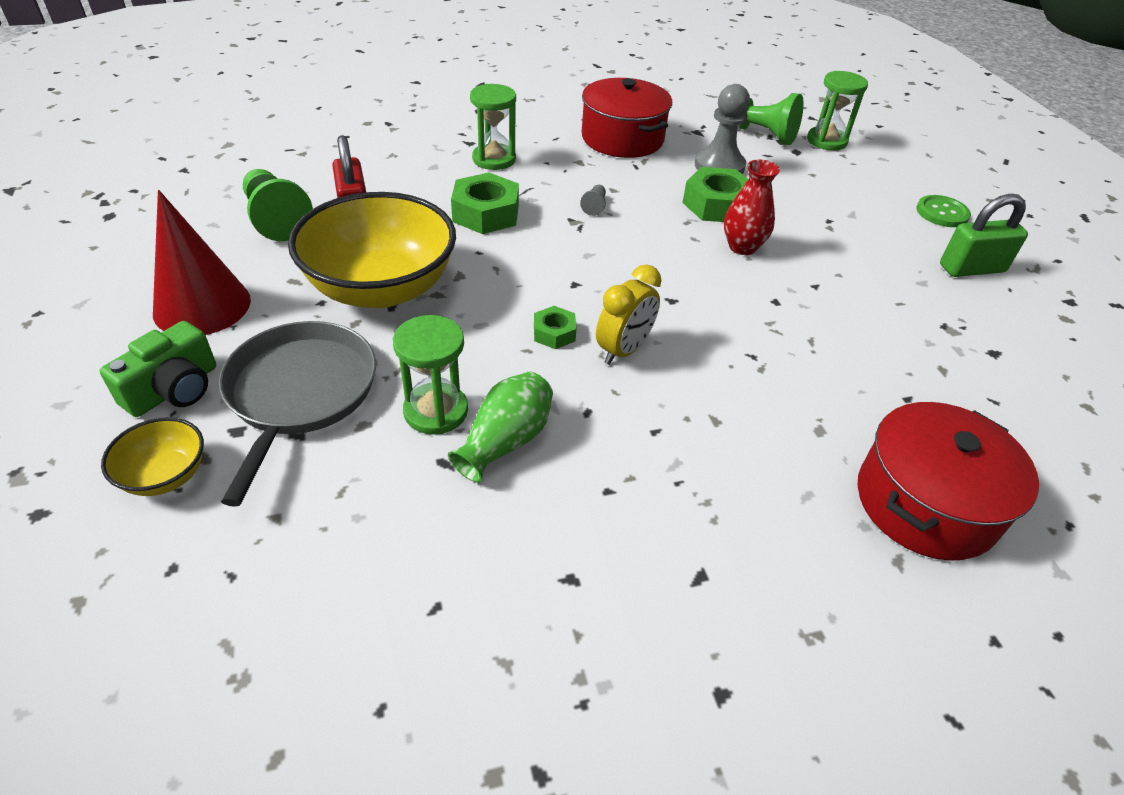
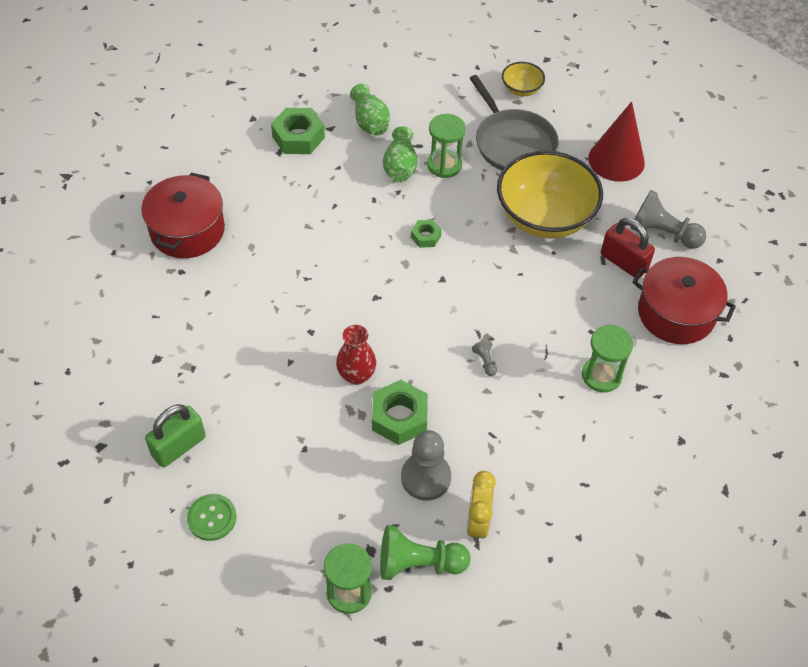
camera: 150 degrees right, 10 degrees up
(174, 389) = (567, 118): green camera -> none
(276, 219) = (662, 233): green pawn -> grey pawn
(486, 213) = (549, 311): green nut -> green nut (298, 137)
(486, 552) = (370, 122): none -> green vase
(622, 138) = (531, 471): red pot -> red pot (676, 313)
(623, 350) = (380, 245): yellow clock -> yellow clock (477, 522)

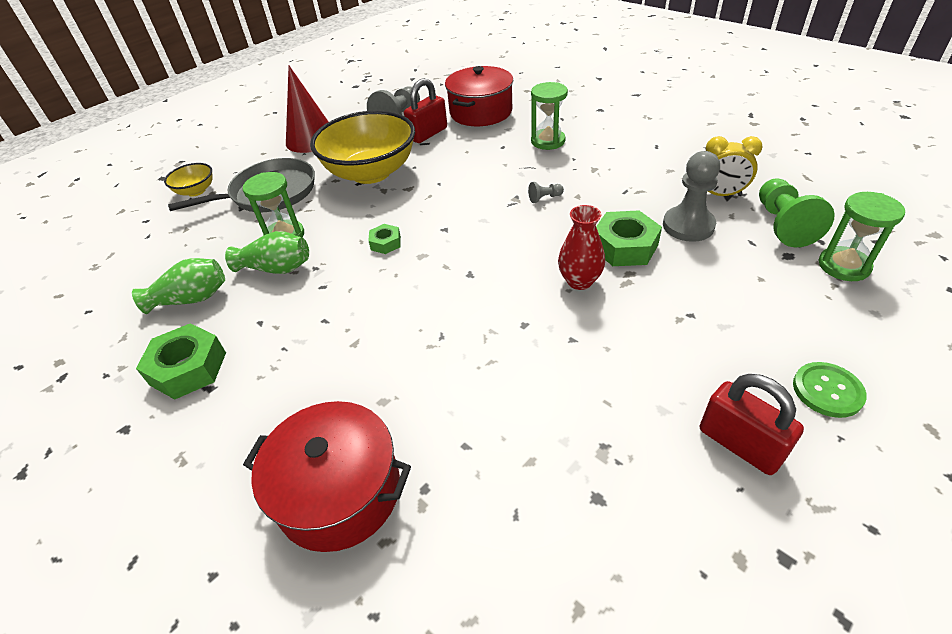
camera: 85 degrees left, 10 degrees down
(179, 446) = (740, 444): green padlock -> red padlock

